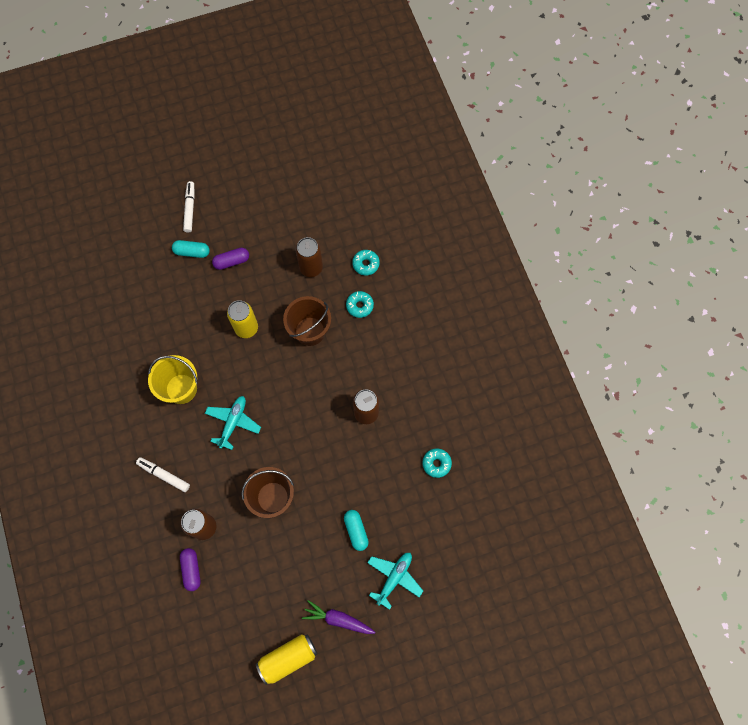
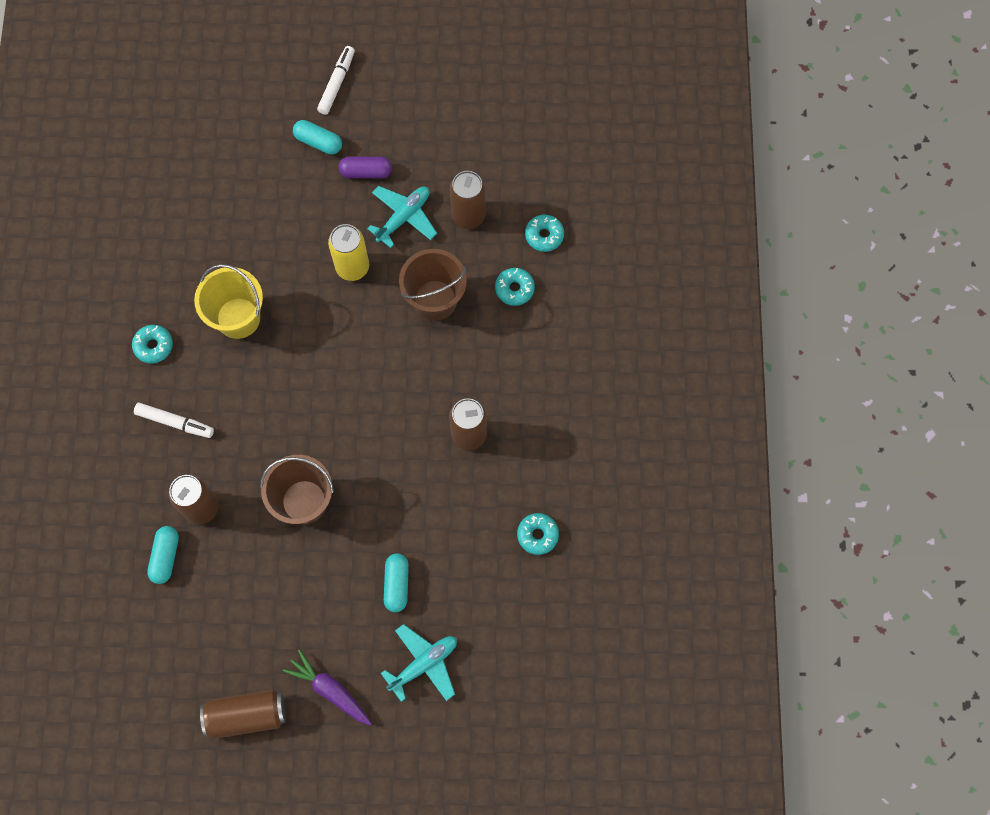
camera: 20 degrees right, 0 degrees up
(130, 428) = (153, 346): none -> turquoise donut
(164, 475) = (175, 422): white marker -> white marker turned 150 degrees clockwise
(191, 570) = (165, 557): purple capsule -> turquoise capsule
(233, 422) = (289, 385): turquoise plane -> turquoise plane (403, 217)
(288, 658) = (246, 715): yellow can -> brown can

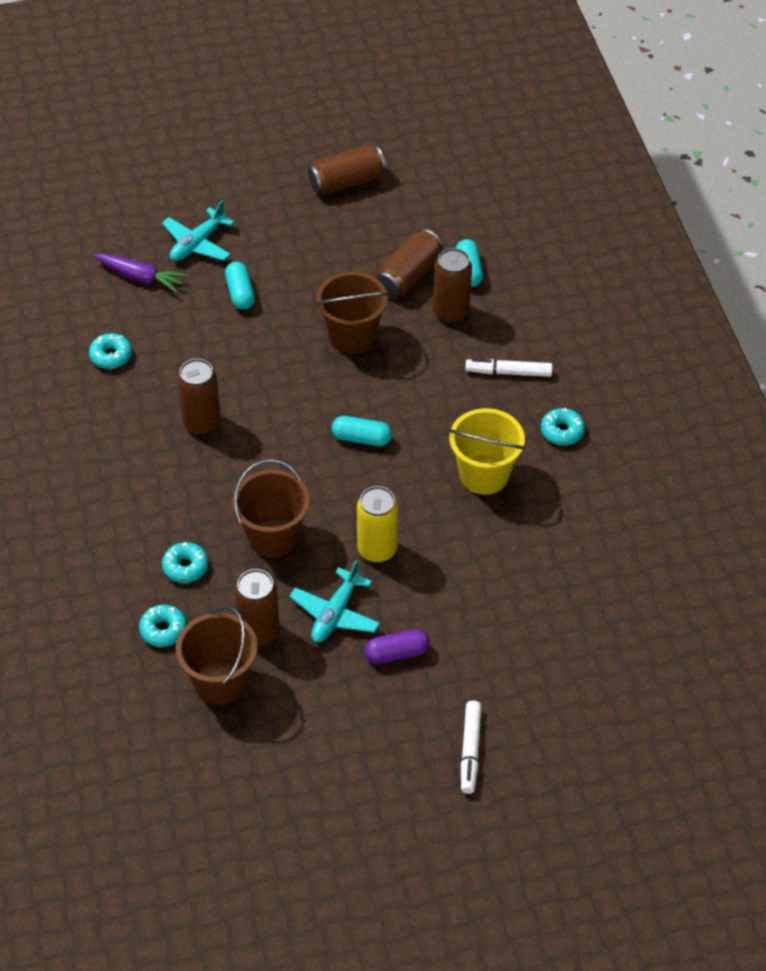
camera: 165 degrees right, 20 degrees down
(226, 565) = (408, 276): none -> brown can
(318, 142) = (466, 675): turquoise capsule -> turquoise capsule (361, 438)
(330, 690) = (278, 211): purple carrot -> purple carrot (140, 277)
(508, 181) = (220, 681): none -> brown bucket

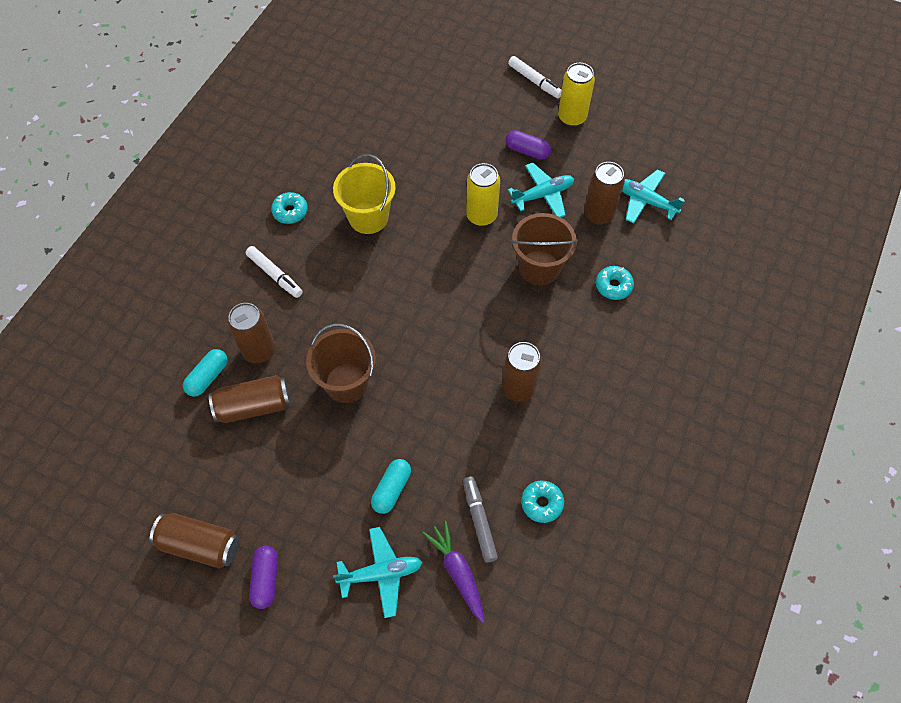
camera: 140 degrees left, 10 degrees up
(152, 316) = (479, 521): none -> grey marker
(163, 630) = (658, 254): turquoise donut -> none
(220, 681) = (645, 201): brown bucket -> turquoise plane
(278, 193) = (266, 579): none -> purple capsule
(361, 438) = (419, 296): turquoise capsule -> none
(384, 731) = (572, 117): none -> yellow can
(470, 750) = (534, 81): white marker -> white marker turned 90 degrees clockwise

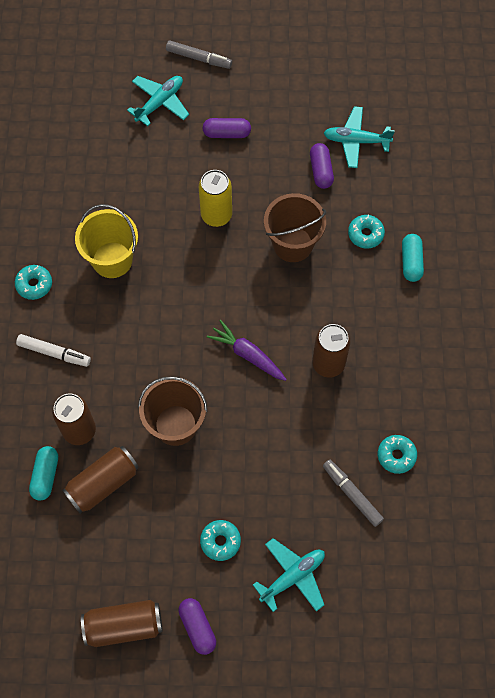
camera: 25 degrees left, 5 degrees up
(330, 508) = (220, 541): none -> turquoise donut
(391, 489) = (264, 501): turquoise capsule -> turquoise capsule (411, 262)
(458, 572) = (356, 546): purple carrot -> purple carrot (248, 355)
(534, 81) = (199, 58): white marker -> grey marker
(542, 195) = (262, 172): turquoise plane -> turquoise plane (160, 103)
(572, 117) = (251, 83): yellow can -> none
(598, 214) = (321, 171): brown can -> purple capsule

